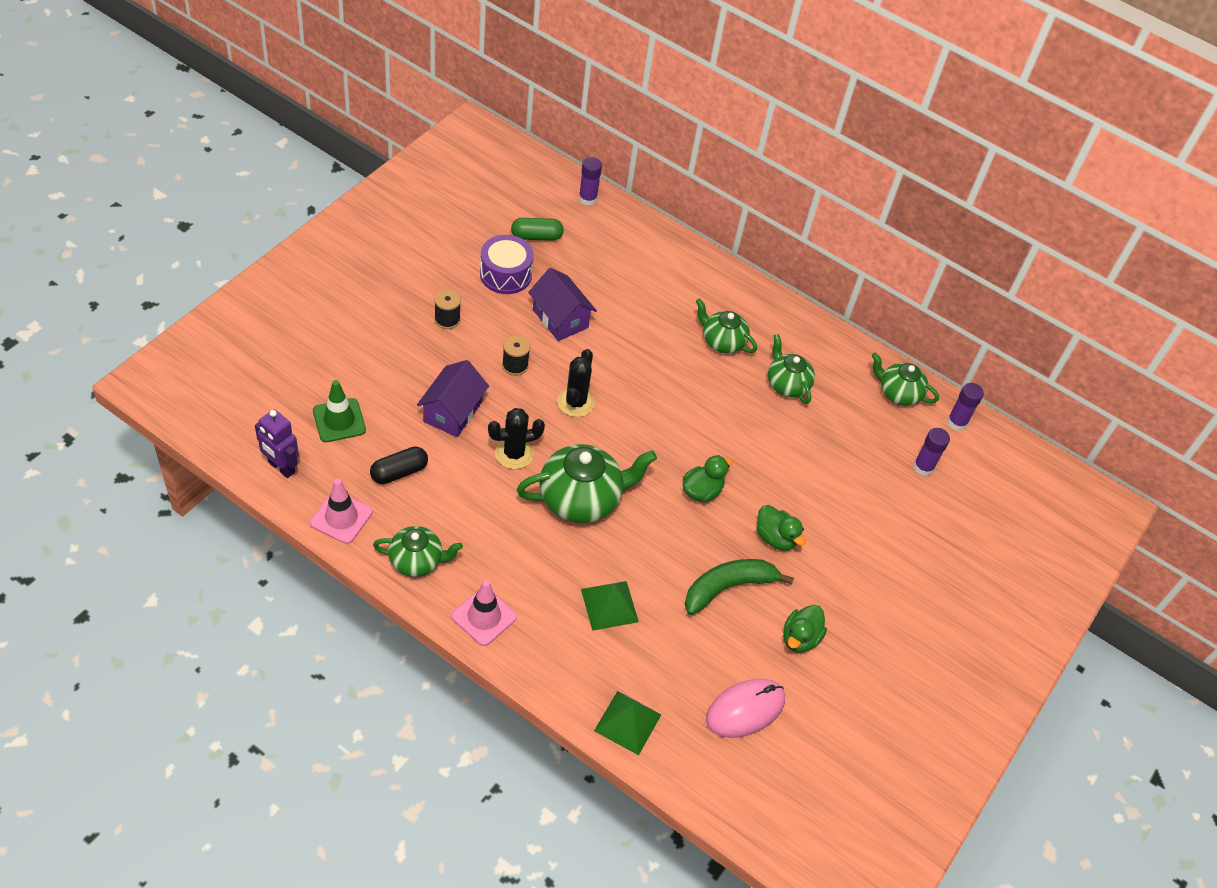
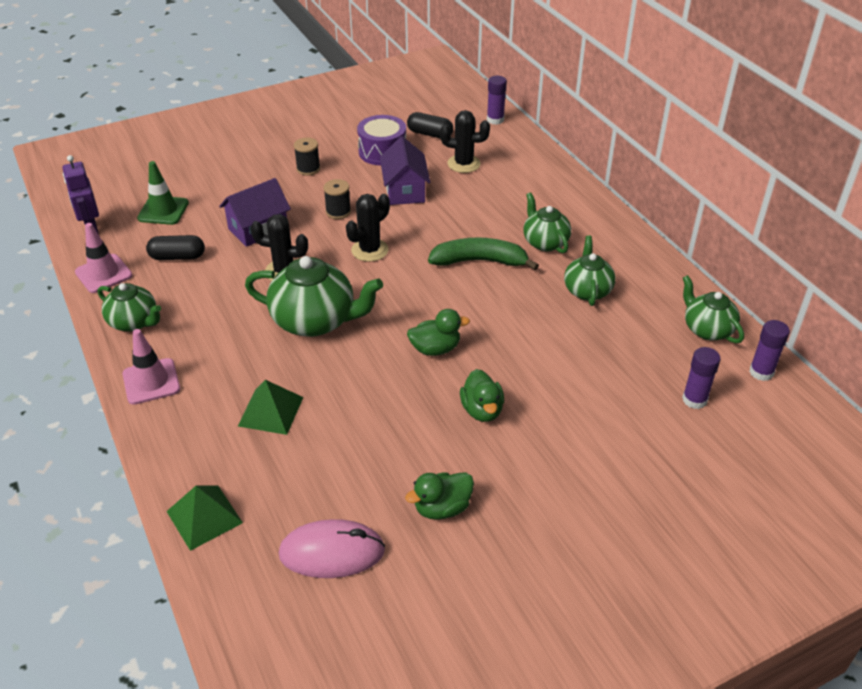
camera: 35 degrees right, 10 degrees down
(536, 236) = (430, 134): green capsule -> black capsule
(593, 267) = (464, 164): none -> black cactus
(728, 587) = (399, 436): green banana -> green banana (479, 261)

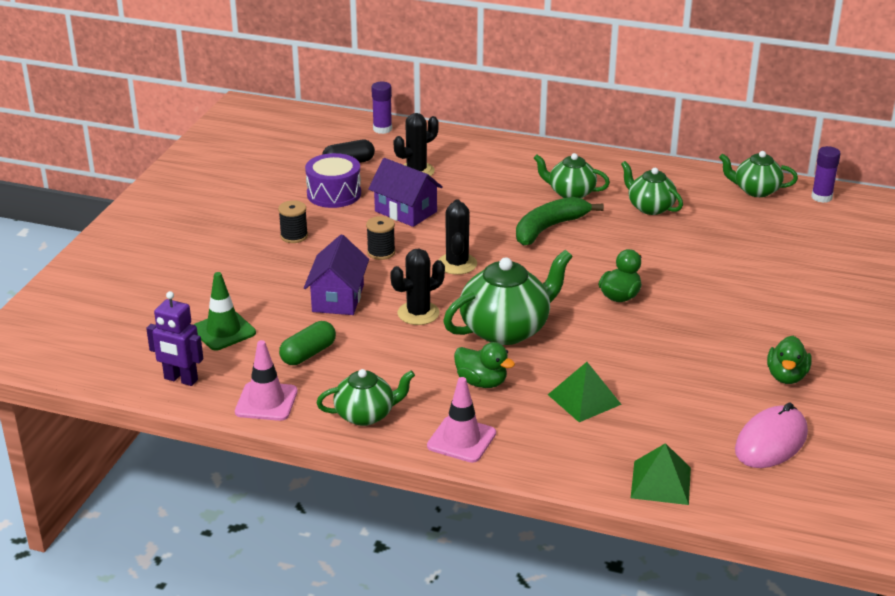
camera: 45 degrees left, 10 degrees down
(177, 257) = (308, 354): black capsule -> green capsule
(482, 410) = (712, 312): green duck -> green duck (481, 382)
(694, 400) = (814, 232): purple glue stick -> none

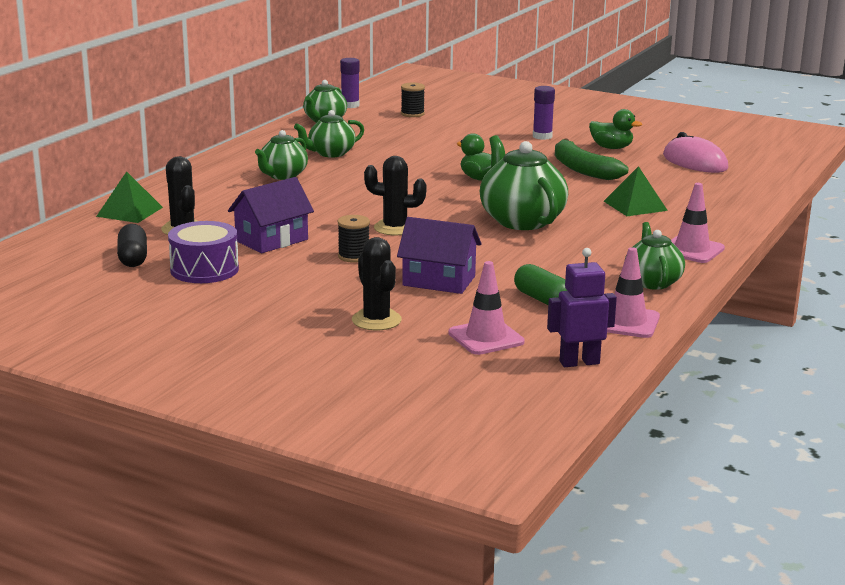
camera: 80 degrees left, 10 degrees down
(180, 379) = (579, 362): purple robot -> purple robot turned 135 degrees counterclockwise
(223, 331) = (486, 338): green traffic cone -> pink traffic cone
(294, 236) = (292, 294): black spool -> black spool (412, 114)
(382, 129) = (60, 237): purple glue stick -> purple glue stick (542, 136)
(418, 313) = (481, 250): black cactus -> black cactus (376, 320)
(481, 382) = (605, 236): green duck -> none
(549, 228) = (346, 189): green banana -> green banana (582, 169)
(660, 482) = (746, 196): green pyramid -> green pyramid (129, 212)

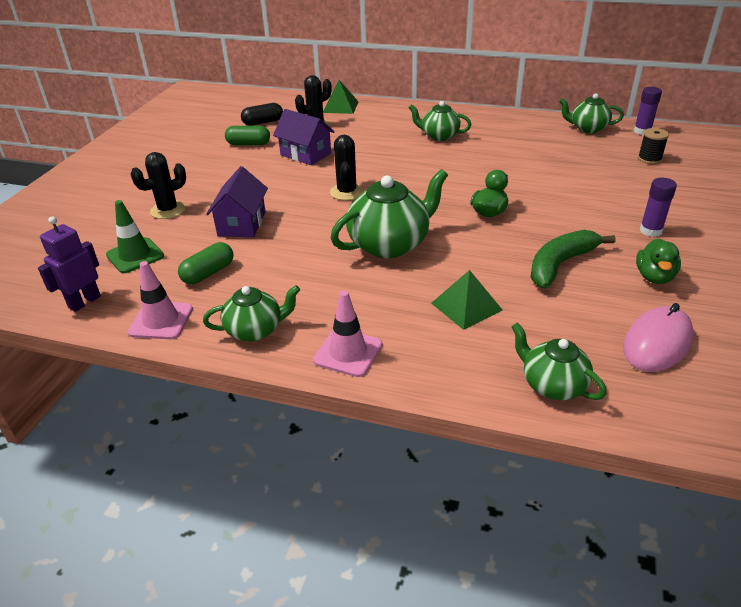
camera: 80 degrees right, 15 degrees up
(204, 269) = (248, 144): purple drum -> green capsule
(330, 153) = (505, 143): green teapot -> green teapot (552, 385)
(354, 256) = (283, 185): black spool -> none
(486, 338) = (135, 255): pink traffic cone -> green traffic cone
(579, 362) = (84, 302): purple robot -> purple robot turned 120 degrees counterclockwise

